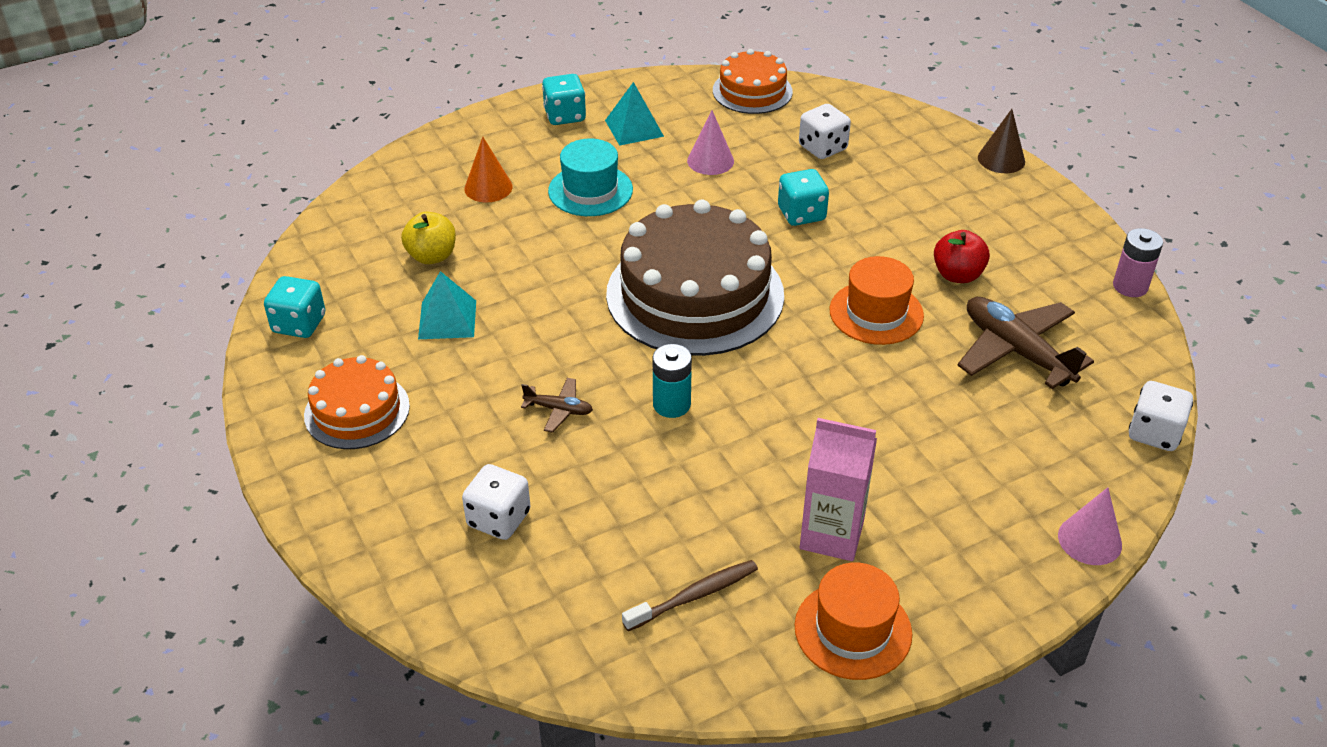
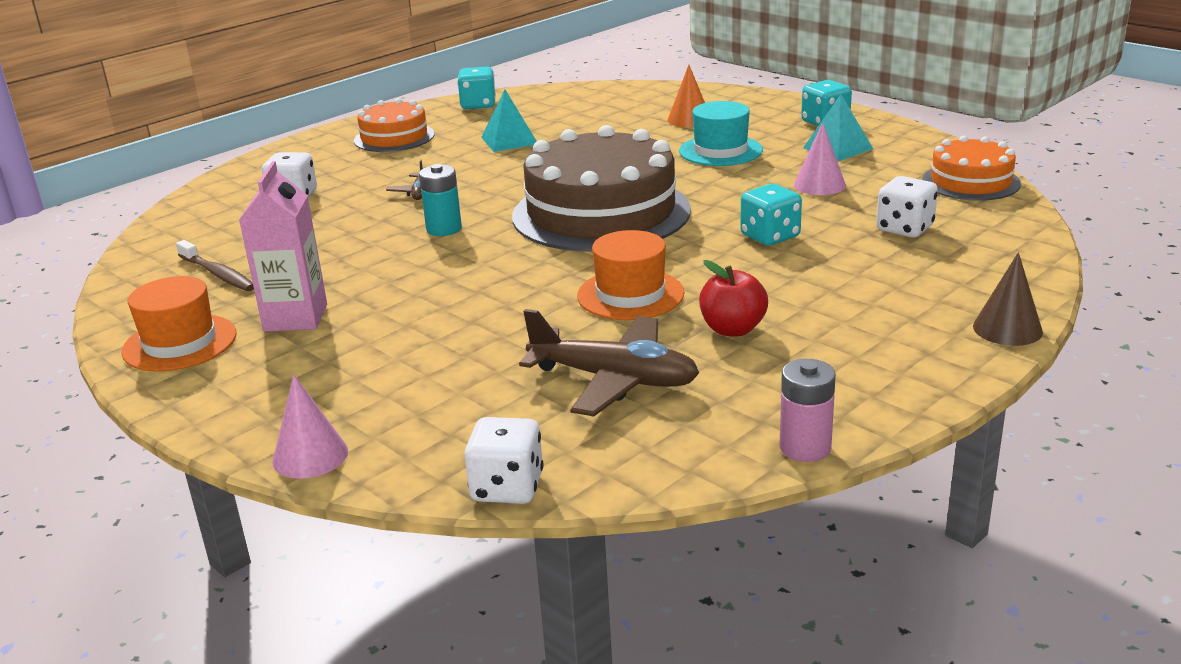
camera: 75 degrees right, 15 degrees down
(432, 256) = (583, 121): yellow apple -> none
(1016, 351) = (614, 380): brown plane -> brown plane turned 75 degrees clockwise

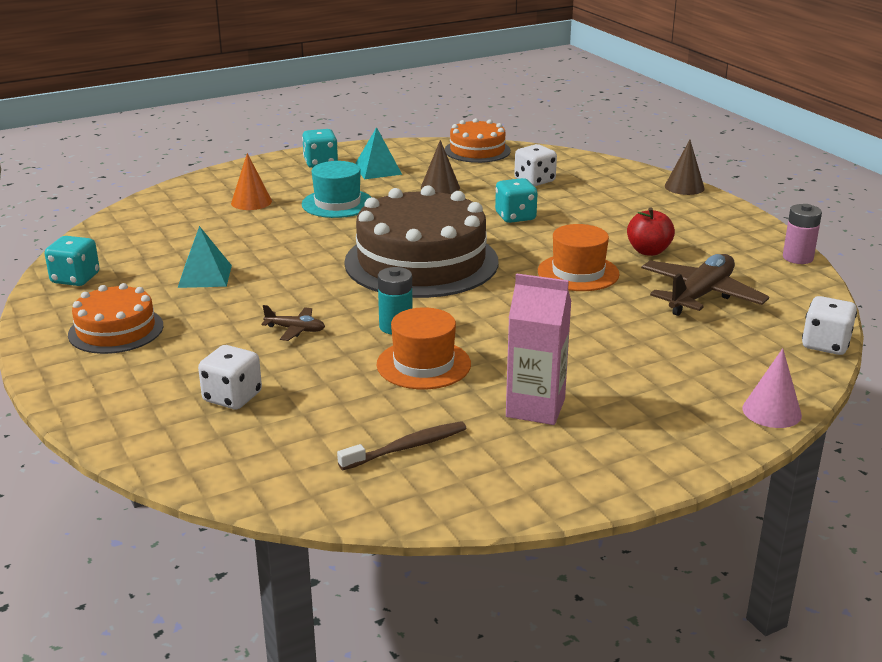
camera: 75 degrees left, 0 degrees up
(180, 343) = (553, 470): orange hat -> orange hat (423, 364)
(819, 185) = (440, 187): pink cone -> brown cone

